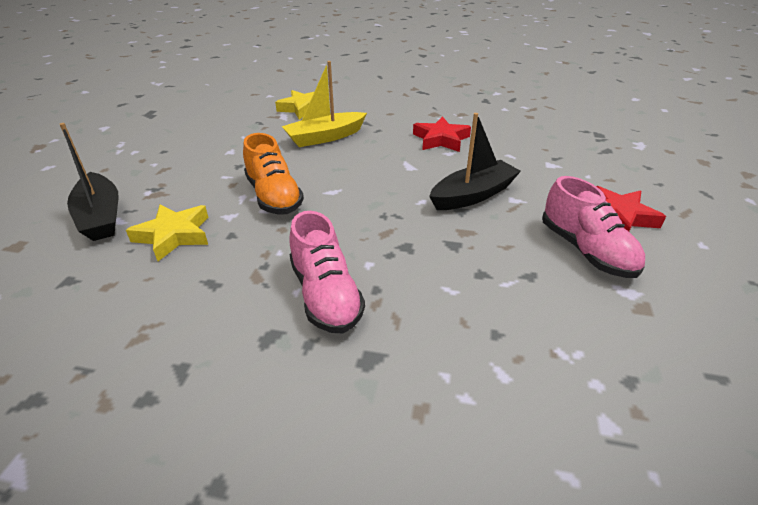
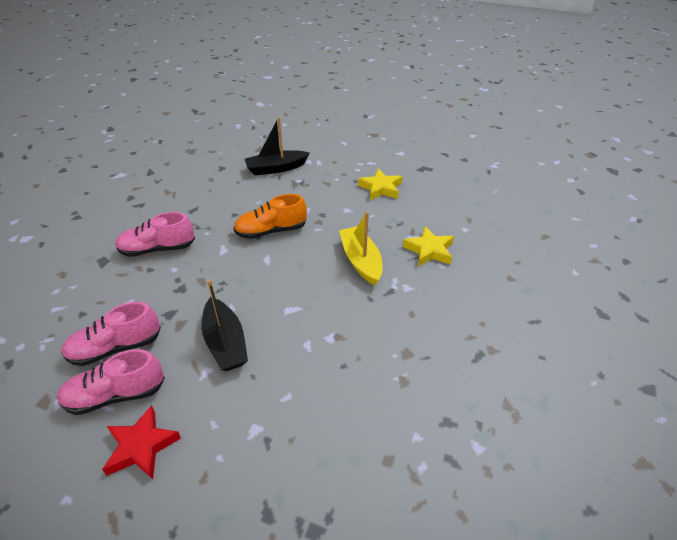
camera: 100 degrees right, 5 degrees up
(174, 235) = (244, 194): yellow star -> yellow star (381, 188)
(441, 139) = (338, 344): red star -> none
(529, 273) = (116, 348): none -> pink shoe

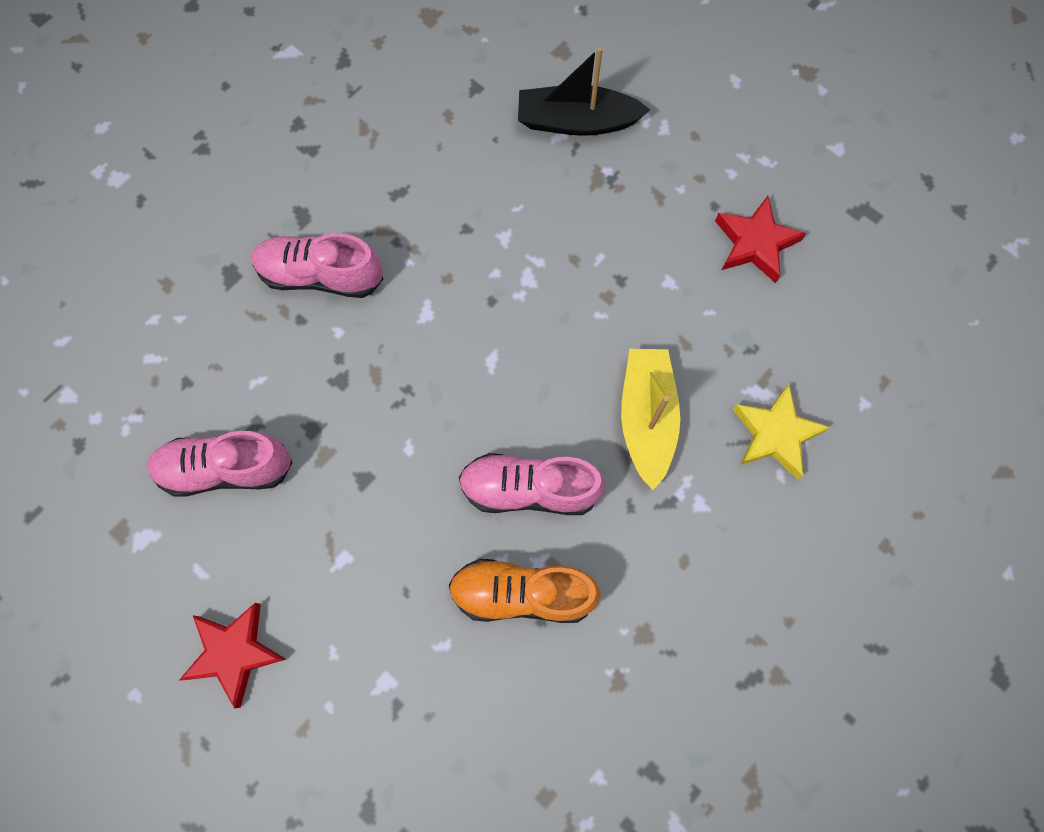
camera: 20 degrees right, 30 degrees up
(116, 395) = (214, 555): pink shoe -> pink shoe (529, 489)
(225, 343) = (382, 516): black boat -> none
(271, 231) = (518, 293): orange shoe -> orange shoe (522, 594)
(381, 188) = (755, 243): yellow star -> red star

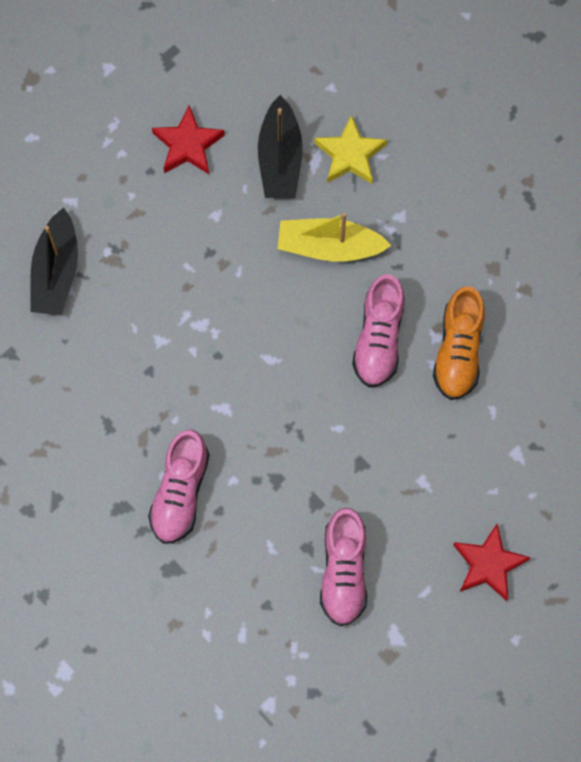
camera: 85 degrees left, 0 degrees up
(755, 350) = (280, 158): none -> black boat

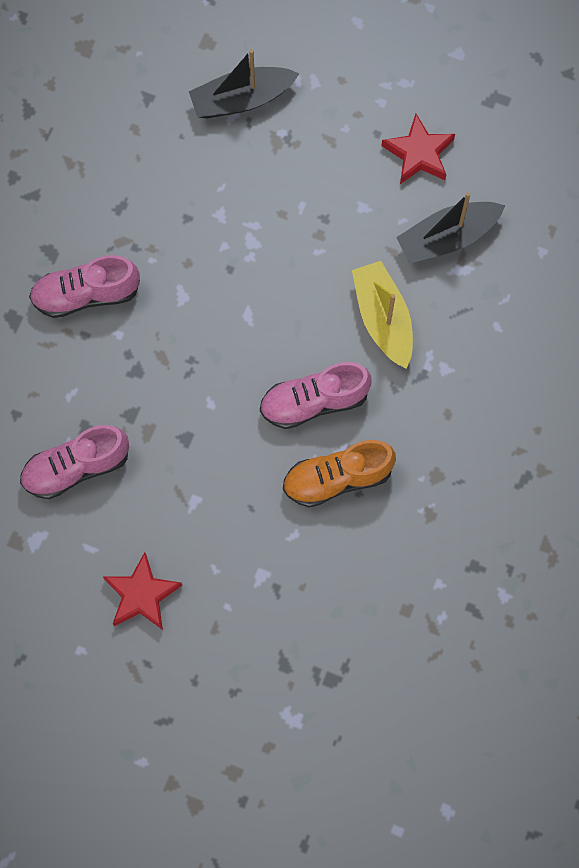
camera: 65 degrees right, 0 degrees up
(350, 154) = (483, 297): yellow star -> none

